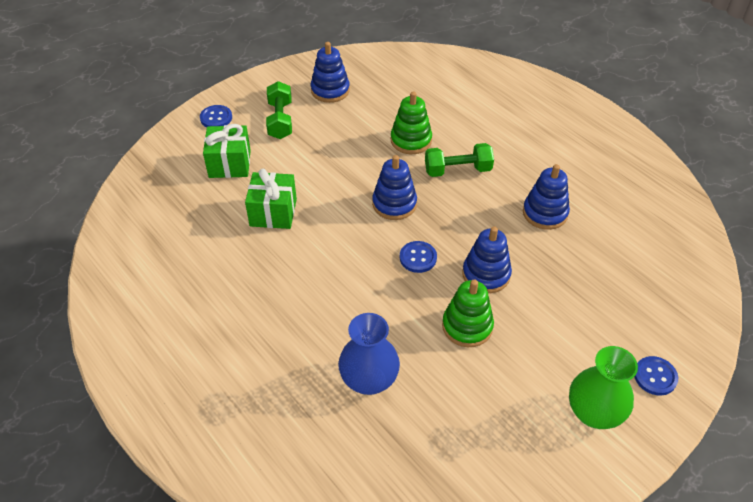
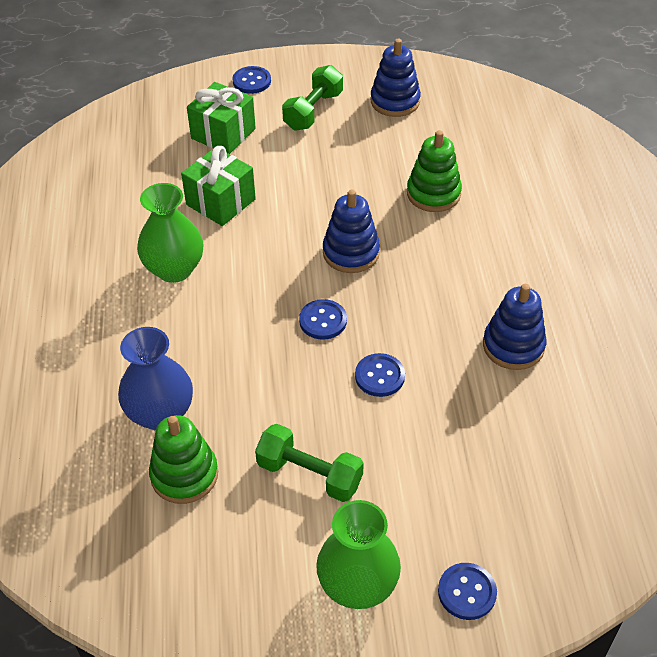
camera: 35 degrees right, 0 degrees up
(284, 275) = (174, 269): none -> green vase
(457, 170) = (456, 250): green dumbbell -> green dumbbell (309, 474)
(467, 326) = (307, 418): green stacking toy -> green stacking toy (184, 475)
(486, 274) = (379, 376): blue stacking toy -> blue button

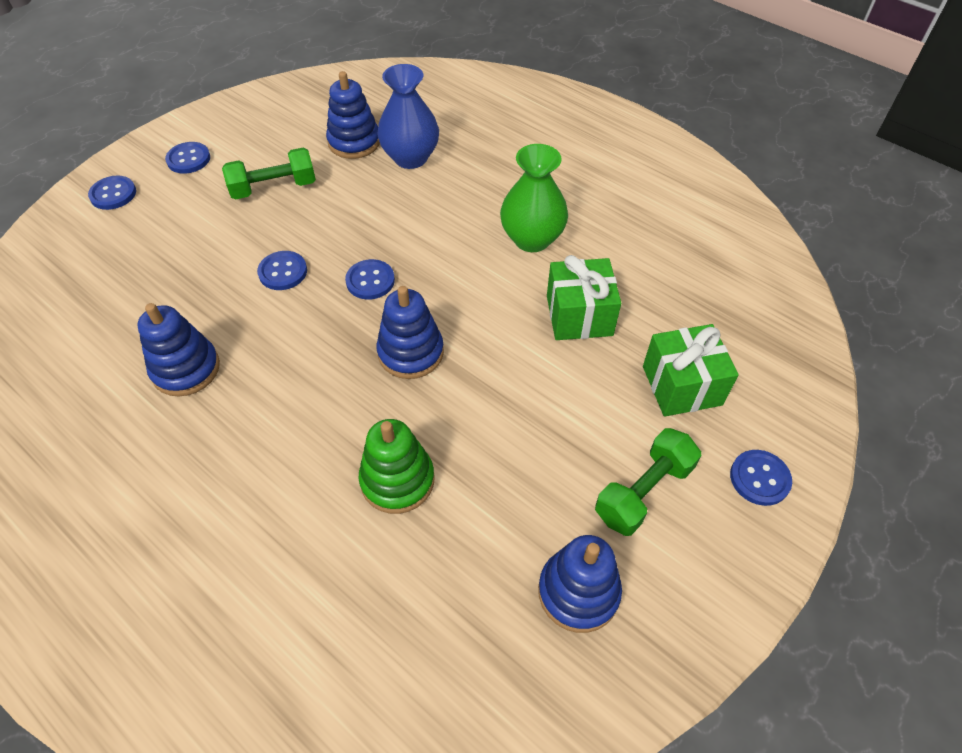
camera: 135 degrees right, 5 degrees up
(184, 475) = (354, 142): green stacking toy -> blue stacking toy
(313, 111) = (643, 491): green dumbbell -> green dumbbell turned 60 degrees clockwise
(357, 585) = (188, 159): green vase -> blue button

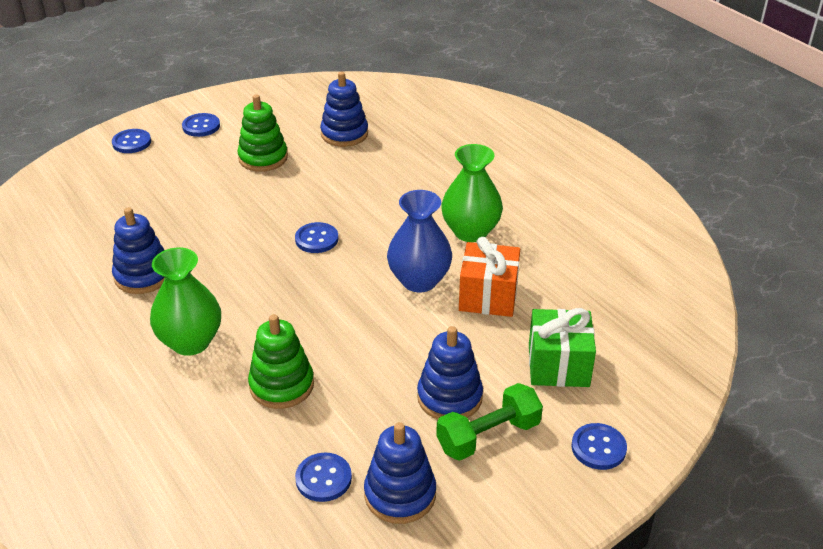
camera: 15 degrees right, 15 degrees down
(273, 446) = (191, 342): none -> green vase
(274, 188) = (263, 158): green dumbbell -> green stacking toy
(283, 272) = (246, 220): blue button -> blue button (323, 478)
(410, 158) = (388, 153): blue vase -> blue vase (419, 280)
(410, 352) = (329, 297): blue stacking toy -> blue stacking toy (449, 397)
(579, 315) = (488, 296): green gift -> orange gift

